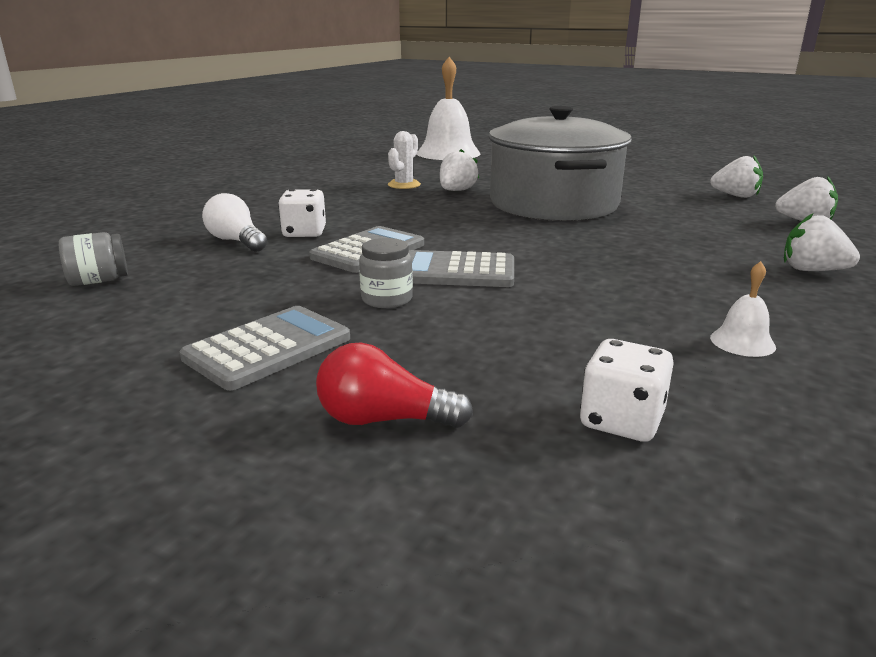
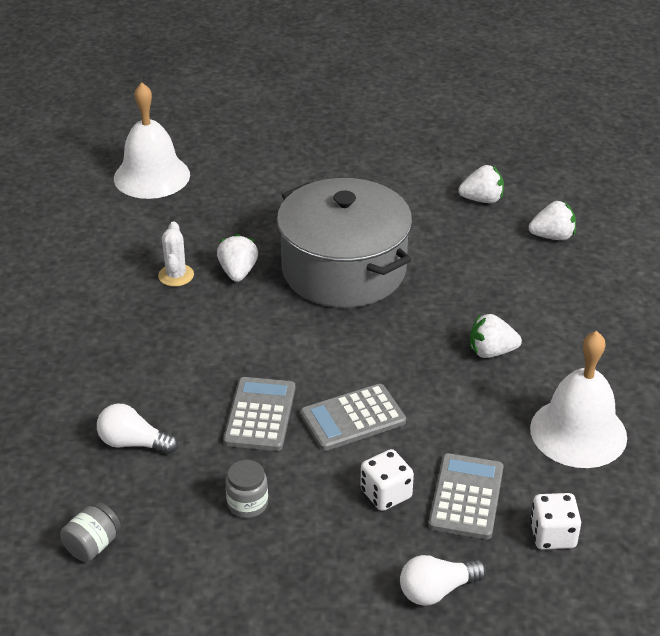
camera: 30 degrees left, 15 degrees up
(268, 348) = (311, 562): grey calculator -> grey calculator (466, 497)
(304, 233) = (177, 406): white dice -> white dice (386, 494)
(384, 420) = (437, 590): red light bulb -> white light bulb
(387, 299) = (335, 476): grey jar -> grey jar (247, 503)
(742, 342) = (578, 432): white bell -> white bell, size x2.39
(812, 270) = (584, 320): white strawberry -> white strawberry (491, 352)

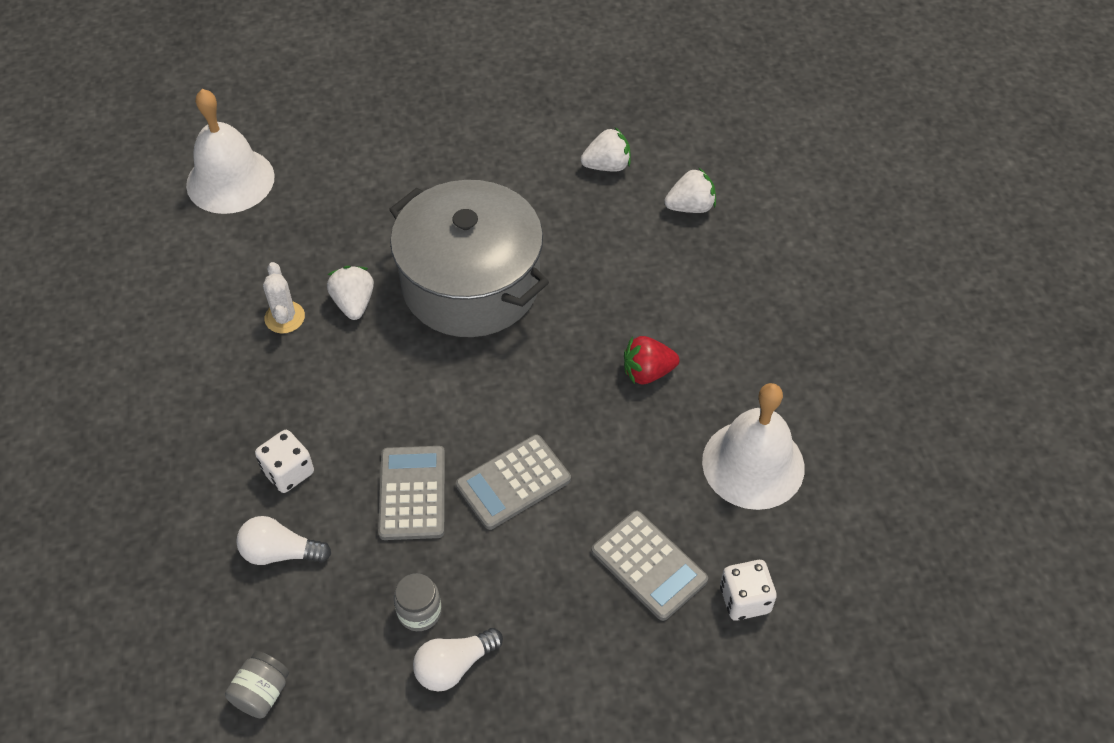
camera: 10 degrees left, 15 degrees up
(386, 494) = (564, 575): white dice -> white dice (288, 472)
(437, 590) = (636, 688): white light bulb -> white light bulb (454, 666)
(466, 497) = (649, 565): grey calculator -> grey calculator turned 135 degrees clockwise
(491, 352) = (647, 372): white strawberry -> red strawberry

